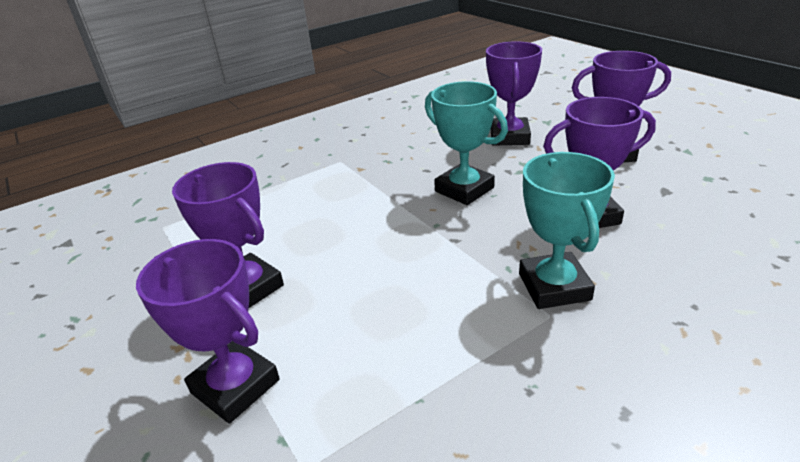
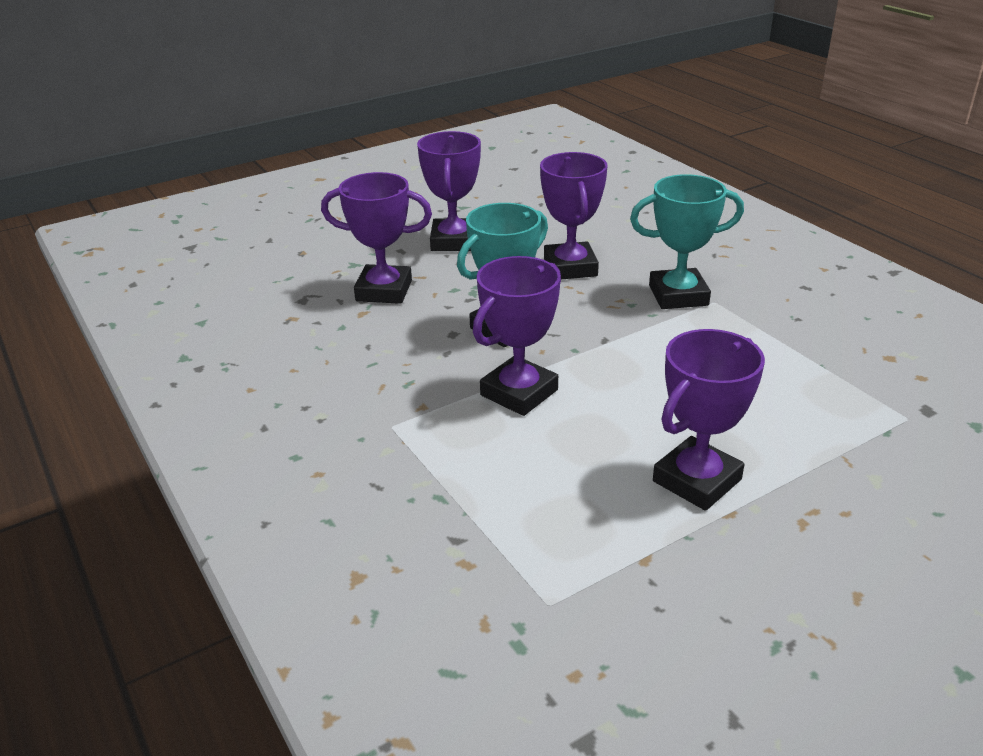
camera: 90 degrees left, 0 degrees up
(235, 386) = (842, 467): purple trophy -> purple trophy (519, 392)

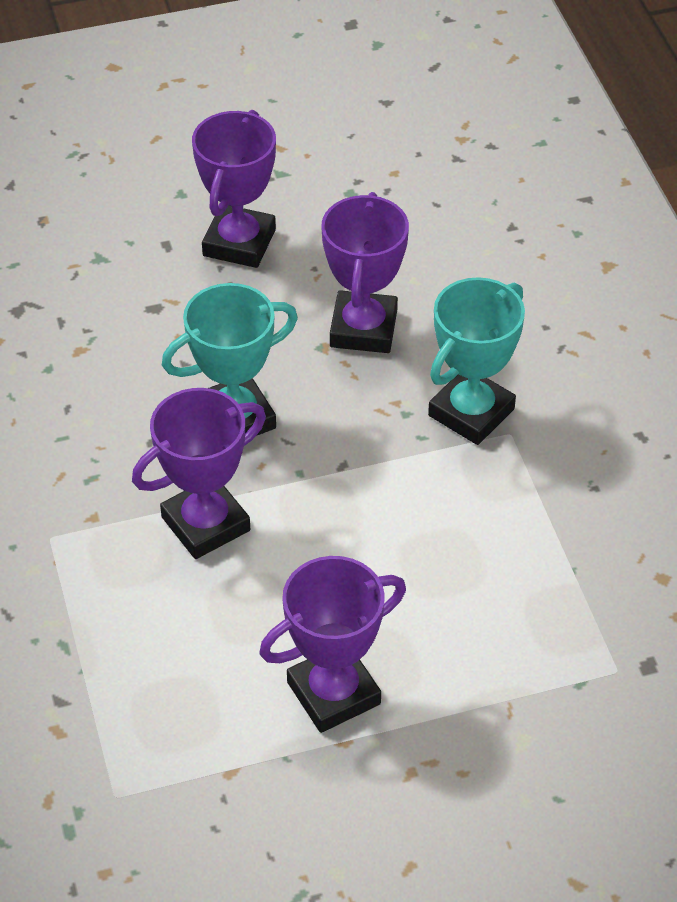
camera: 15 degrees right, 15 degrees up
(384, 291) = (118, 317): purple trophy -> none
(678, 295) = (471, 412): turquoise trophy -> turquoise trophy turned 60 degrees counterclockwise

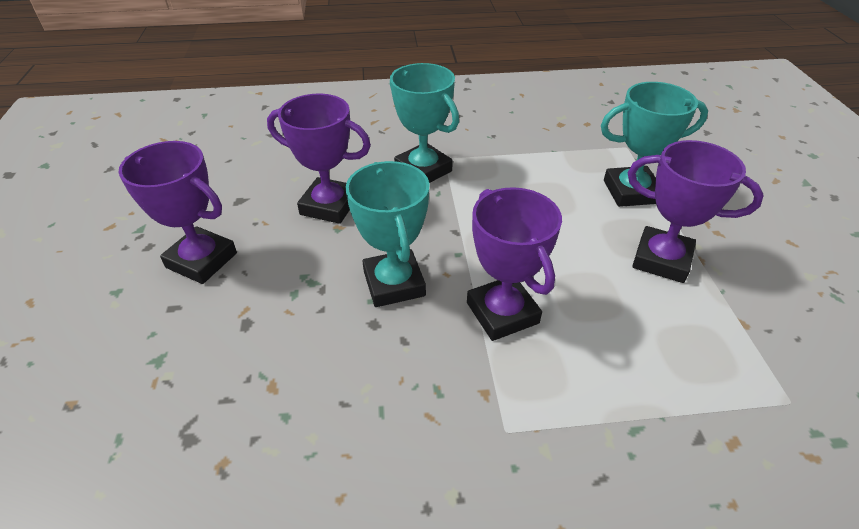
camera: 80 degrees left, 5 degrees down
(334, 693) = (661, 259): purple trophy -> purple trophy turned 45 degrees counterclockwise
(484, 668) = (631, 192): none -> turquoise trophy

